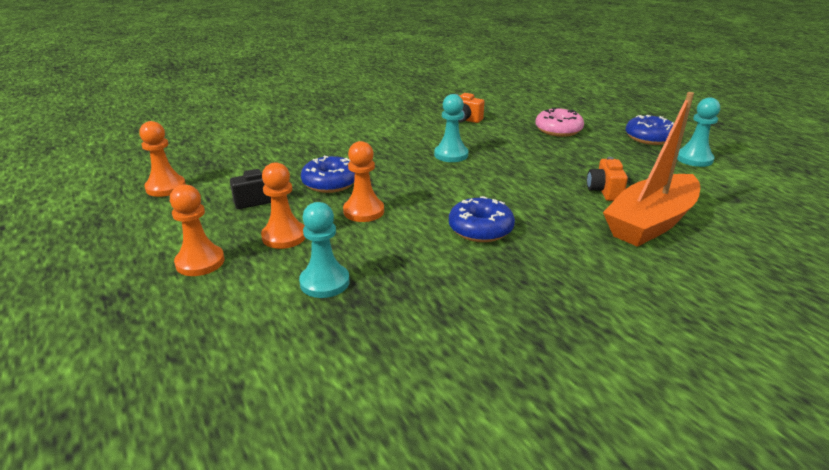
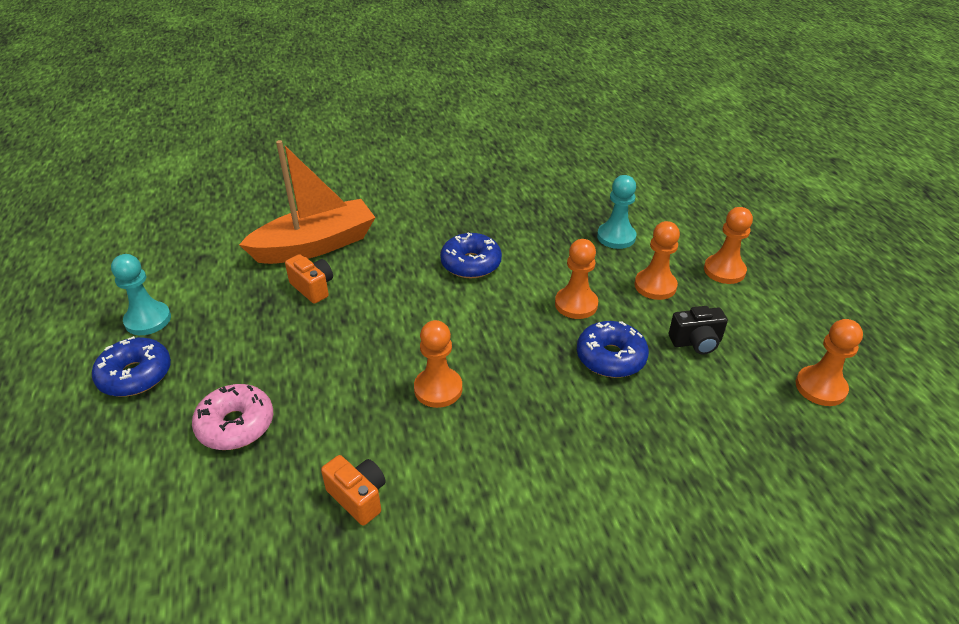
camera: 165 degrees left, 10 degrees up
(451, 155) = (438, 389): turquoise pawn -> orange pawn
(604, 191) = (313, 288): orange camera -> orange camera turned 60 degrees counterclockwise

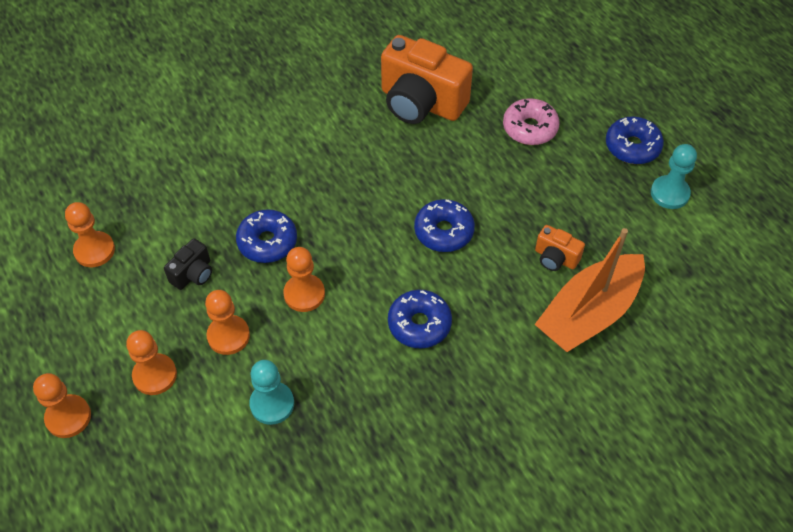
camera: 165 degrees right, 15 degrees up
(358, 497) = (421, 103): orange camera -> orange camera, size x2.16
(411, 331) = (444, 231): none -> blue donut
(438, 389) = (399, 184): orange pawn -> orange pawn (68, 417)
(696, 342) = (193, 274): black camera -> black camera turned 150 degrees clockwise

